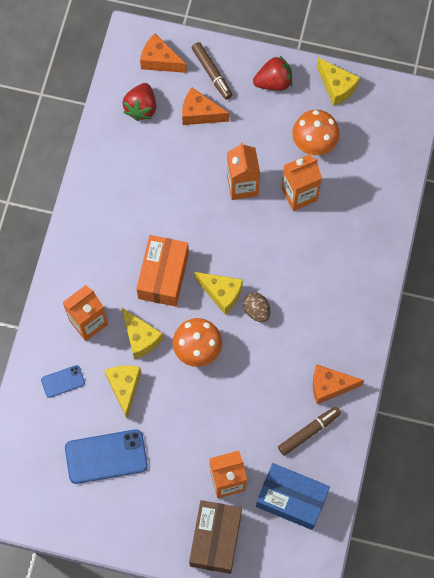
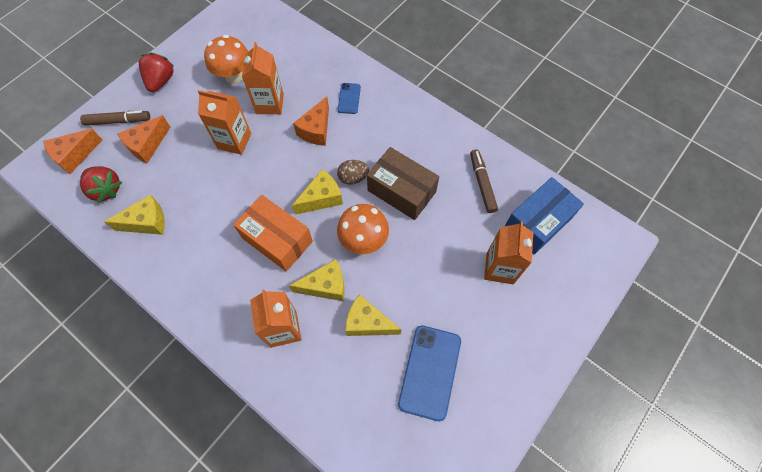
camera: 65 degrees left, 5 degrees down
(63, 381) = (331, 382): blue phone -> blue phone (349, 98)
(215, 539) = (553, 303): brown box -> brown box (401, 191)
(330, 386) = (448, 151): orange cheese -> orange cheese (316, 130)
(336, 87) = (197, 42): yellow cheese -> yellow cheese (147, 222)

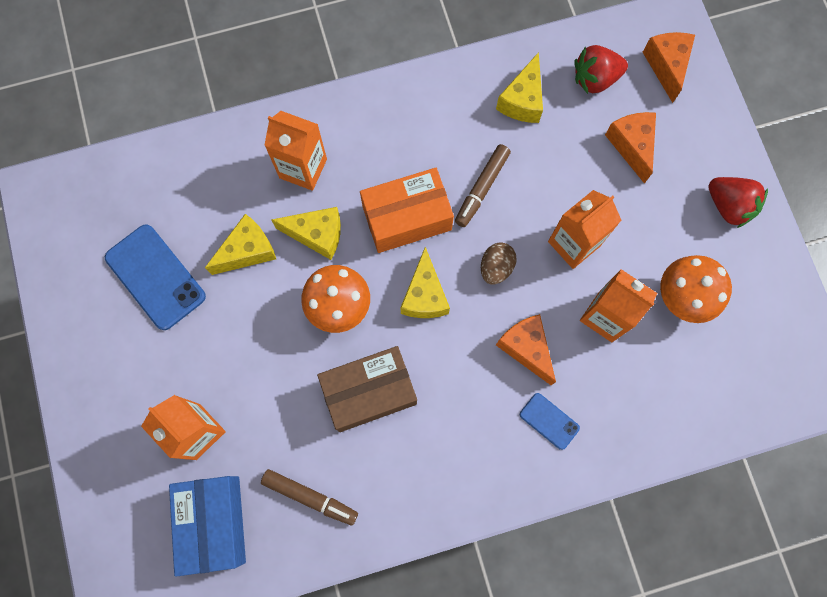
camera: 125 degrees right, 10 degrees up
(118, 121) = (691, 131): brown marker -> brown marker (481, 188)
(326, 286) = (317, 235): yellow cheese -> yellow cheese turned 105 degrees counterclockwise
(353, 178) = (427, 348): brown egg -> brown egg (496, 267)

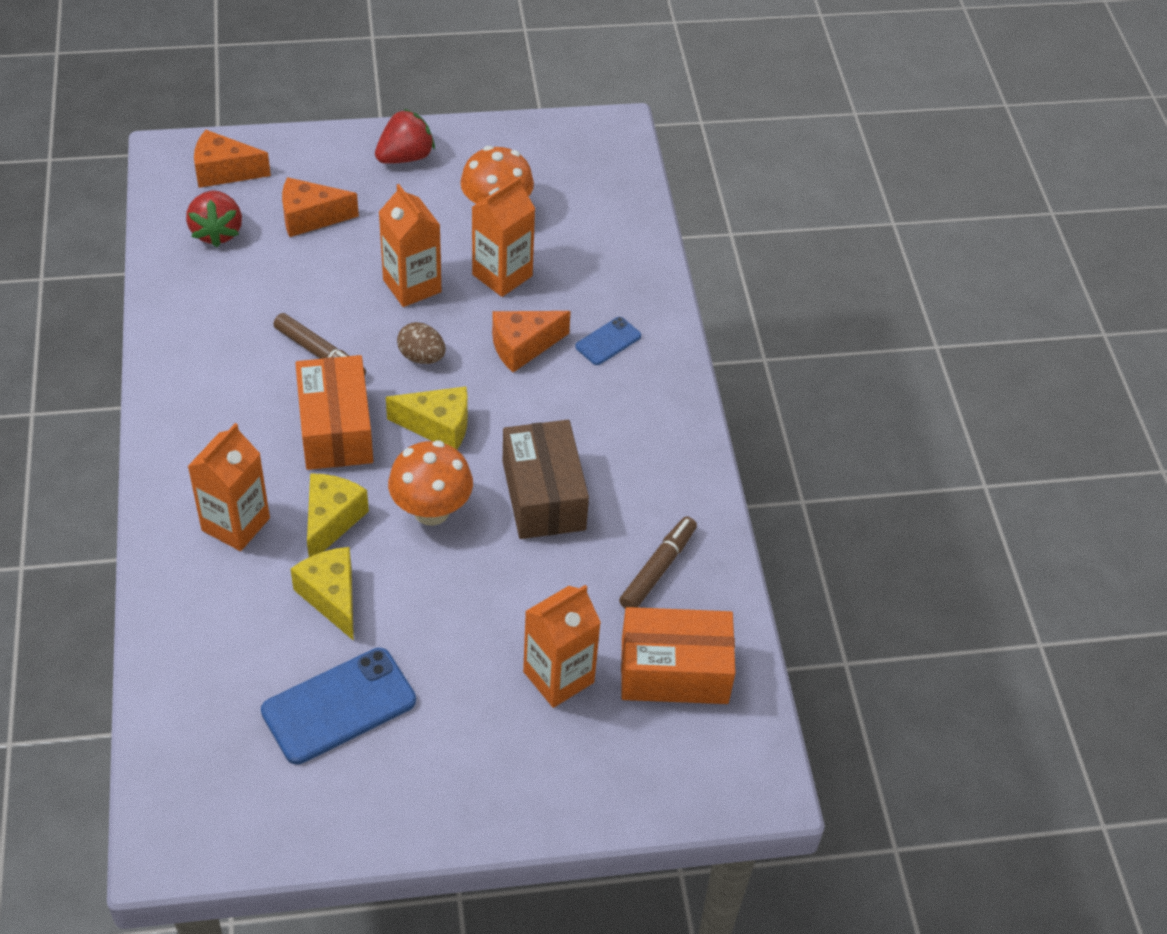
camera: 85 degrees left, 25 degrees down
(214, 522) = (674, 671): blue box -> orange box
(522, 100) = (220, 299): yellow cheese -> none

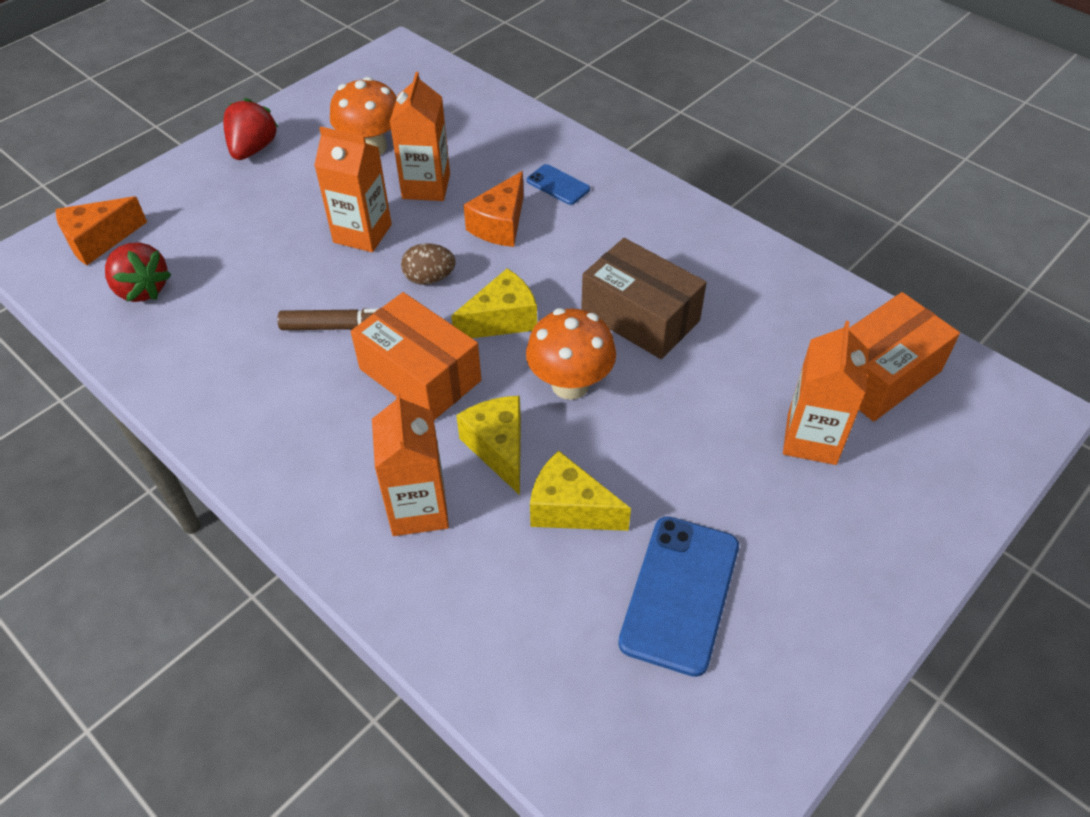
camera: 35 degrees left, 0 degrees up
(310, 217) = (218, 233): orange cheese -> none
(608, 341) = (558, 185): blue phone -> blue phone turned 60 degrees counterclockwise
(658, 569) = (781, 313): brown marker -> none

